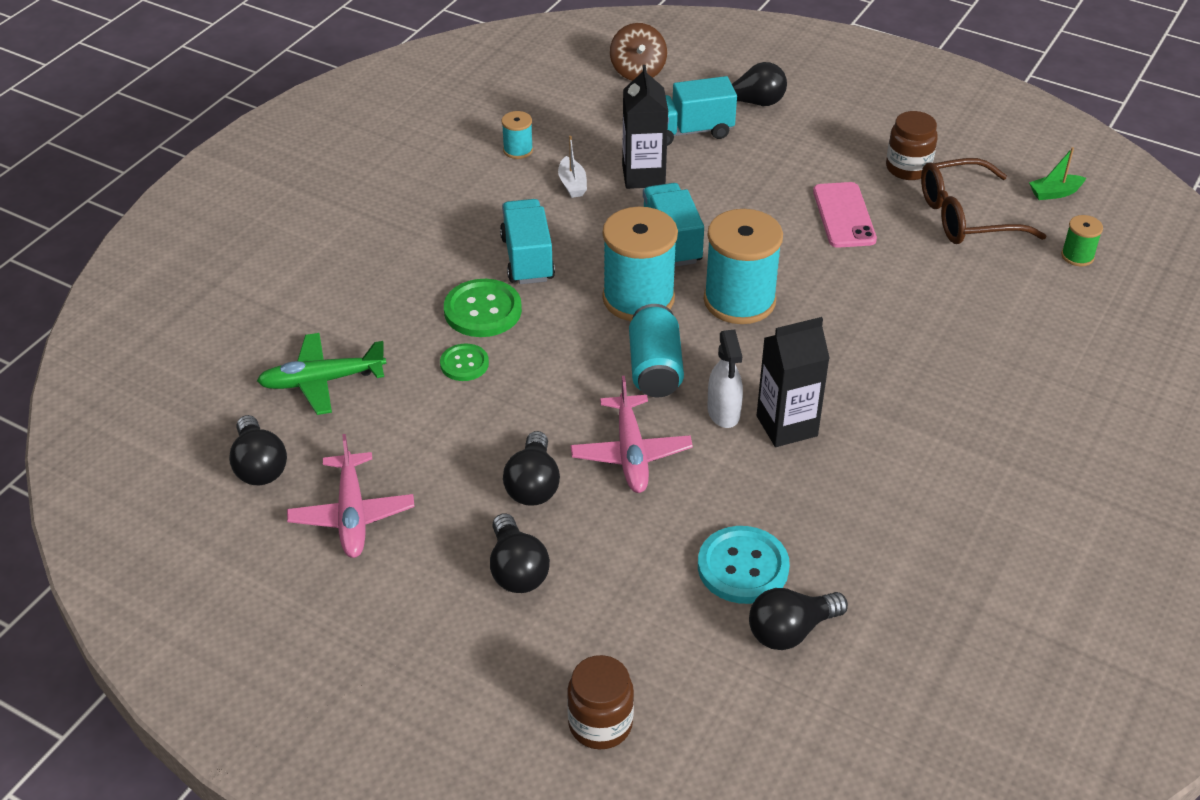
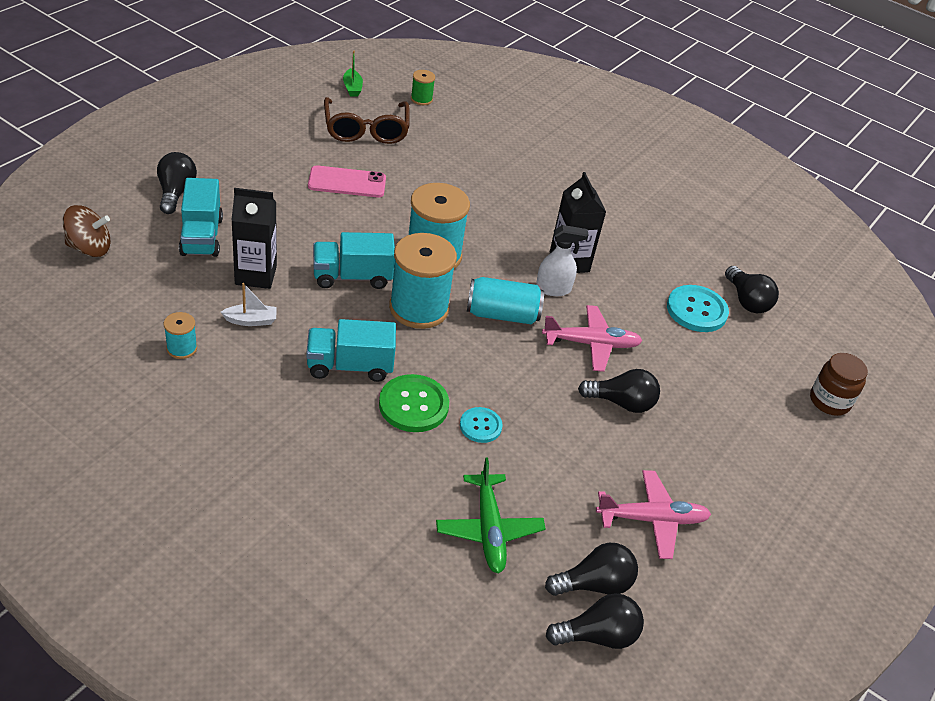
camera: 90 degrees left, 0 degrees up
(464, 364) = (480, 426): green button -> turquoise button
(516, 570) = (704, 424): black light bulb -> black light bulb (597, 635)
(908, 168) = (300, 139): brown jar -> none

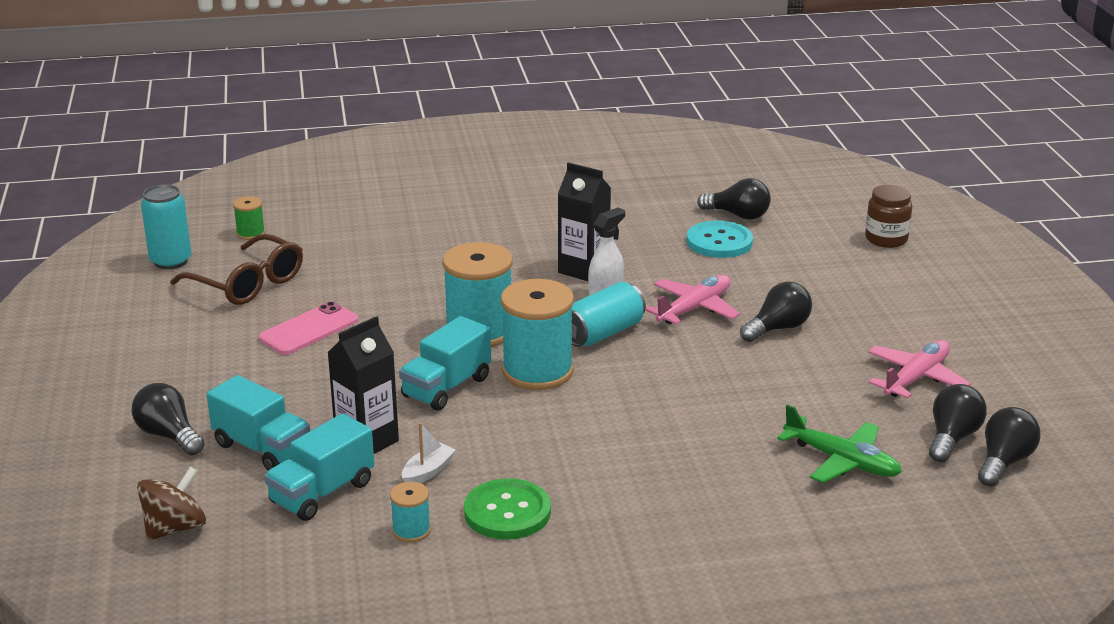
camera: 40 degrees left, 15 degrees down
(350, 366) = (563, 443): turquoise truck -> turquoise truck (322, 493)
(352, 88) = (171, 261): green boat -> turquoise can
(413, 405) = (655, 431): green button -> green button (507, 512)
(480, 426) = (721, 409): turquoise button -> none

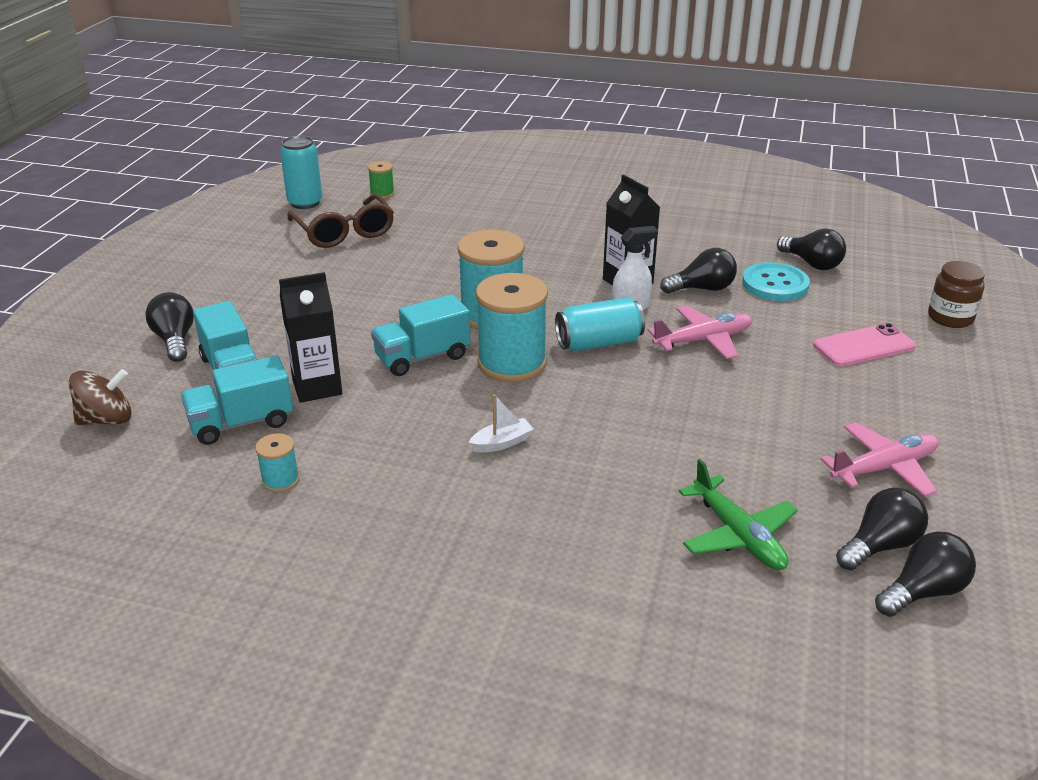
camera: 25 degrees right, 5 degrees up
(309, 329) = (357, 280): pink phone -> pink phone (863, 346)
(428, 472) = (341, 429): white boat -> white boat (502, 443)
(507, 512) = (375, 488): green button -> none
(778, 328) = (771, 379): black light bulb -> black light bulb (702, 289)

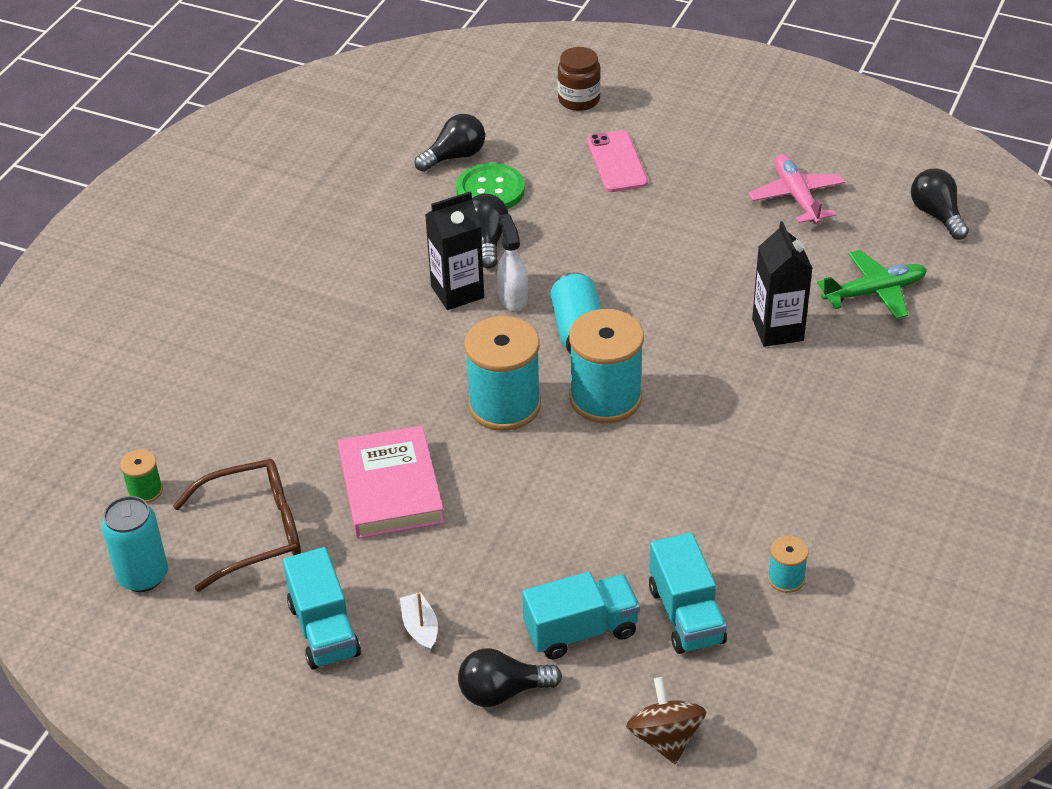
camera: 80 degrees left, 10 degrees up
(317, 387) = (626, 554): black carton -> black carton (777, 330)
(390, 276) = (391, 488): none -> pink book
(422, 357) = (582, 466): turquoise truck -> turquoise truck (324, 630)
(502, 443) = (741, 417): white boat -> white boat (420, 628)
(702, 340) = (588, 259): pink plane -> none
(775, 284) = (490, 190): turquoise button -> green button
(880, 546) = (888, 223): black light bulb -> none

